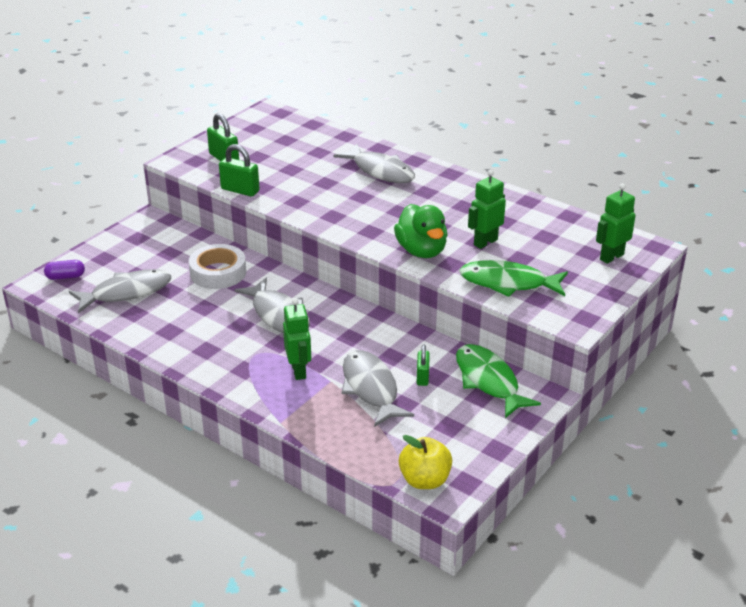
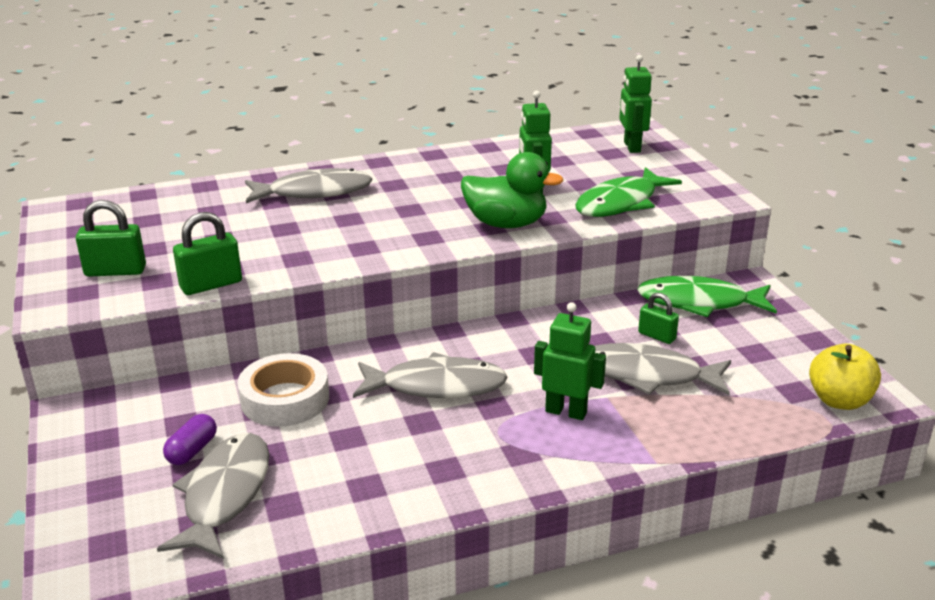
camera: 55 degrees left, 5 degrees down
(65, 277) = (98, 544): purple capsule -> purple capsule (192, 450)

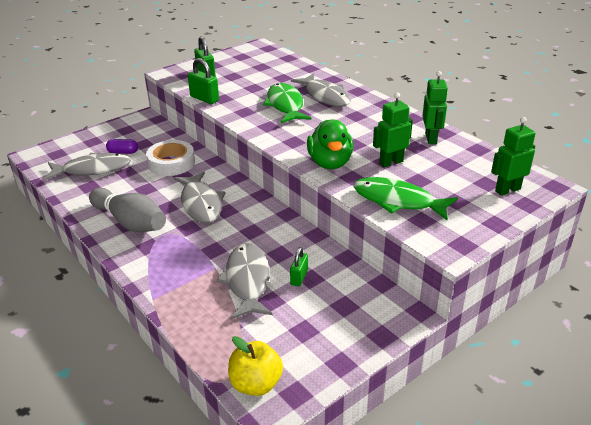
camera: 70 degrees right, 5 degrees up
(442, 464) = (130, 222): none -> grey bowling pin
(566, 412) = (193, 254): green robot -> green robot (431, 138)
(699, 302) = (359, 291): green fish -> green fish (285, 105)

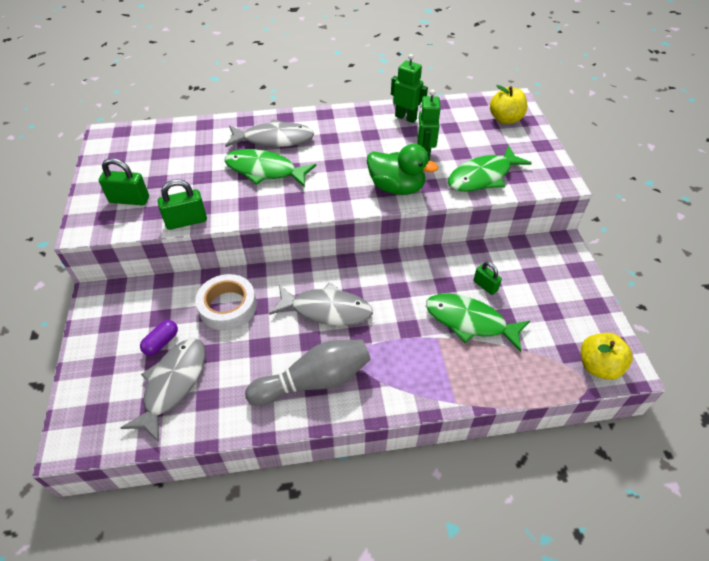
camera: 60 degrees left, 15 degrees up
(247, 281) = (470, 321): grey fish -> green fish
(507, 190) = (505, 119): green robot -> yellow apple

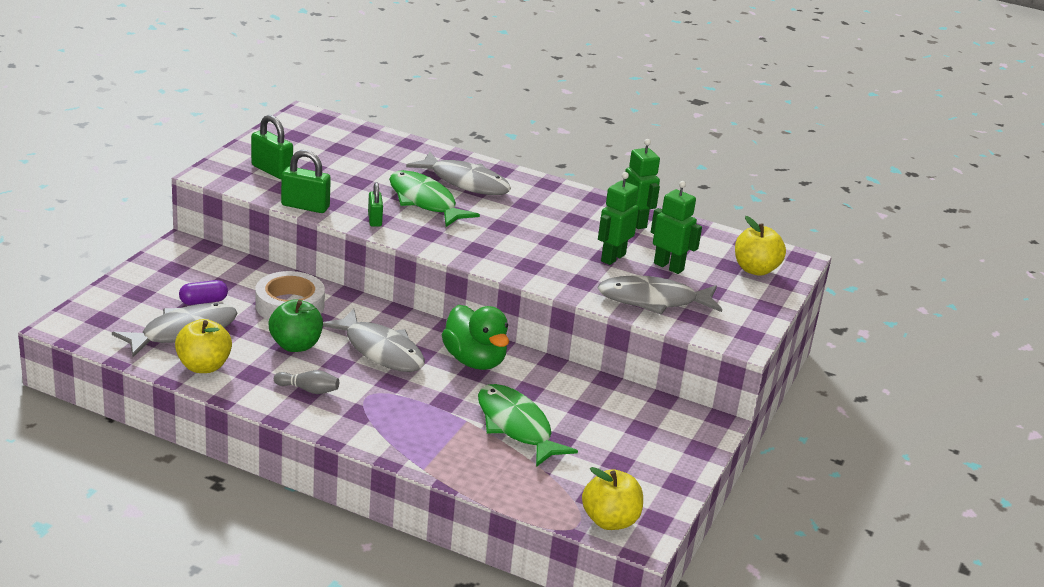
camera: 30 degrees right, 20 degrees down
(219, 410) = (203, 366): none -> yellow apple
(266, 343) = (295, 345): none -> green apple
(314, 381) = (308, 390): grey bowling pin -> grey bowling pin, size x0.46
(396, 187) = (544, 269): green duck -> green duck (475, 361)
(461, 143) = (669, 266): none -> green robot
(483, 177) = (653, 301): green fish -> grey fish
(485, 286) = (571, 411): green padlock -> green padlock (375, 220)

